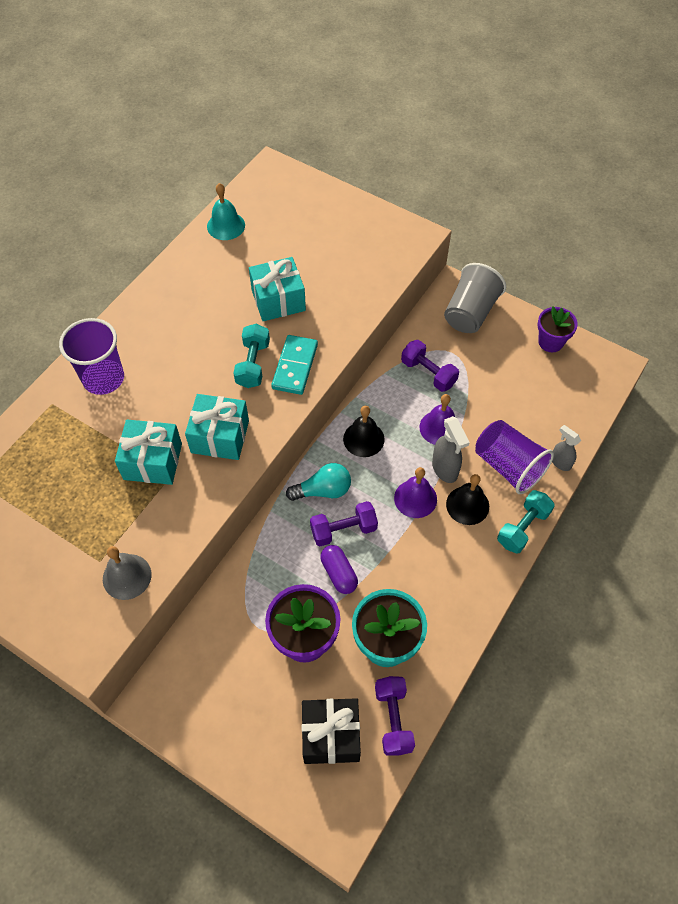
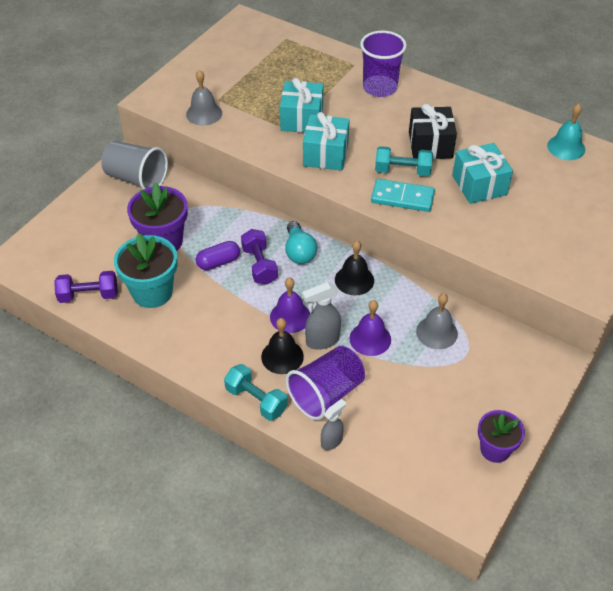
camera: 90 degrees right, 10 degrees down
(331, 735) = (84, 257): black gift -> black gift (430, 145)
(428, 373) = (436, 332): purple dumbbell -> grey bell
(470, 313) = (524, 373): grey cup -> grey cup (136, 179)

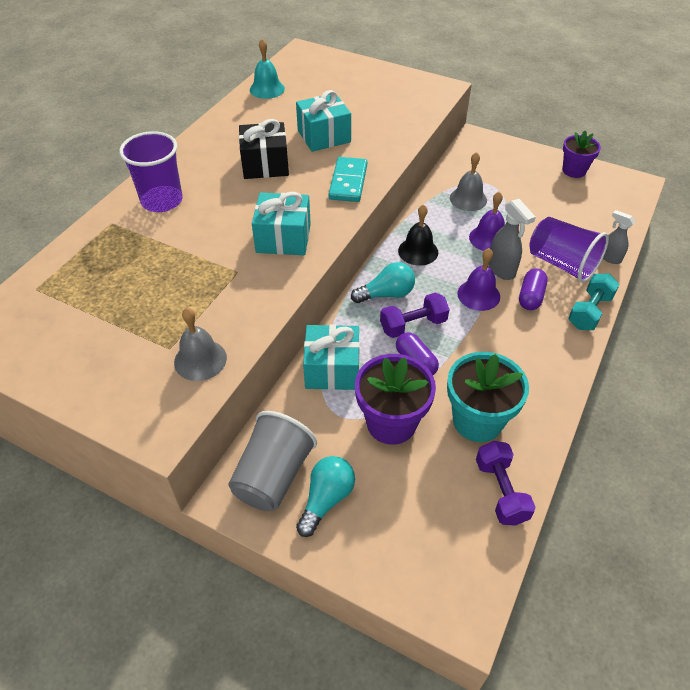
camera: 95 degrees left, 0 degrees up
(111, 203) = (326, 499): none -> turquoise light bulb
(282, 356) = (530, 297): black bell -> purple capsule
(302, 119) = (218, 262): turquoise gift -> turquoise gift (332, 369)
(402, 171) = (307, 182): turquoise dumbbell -> none

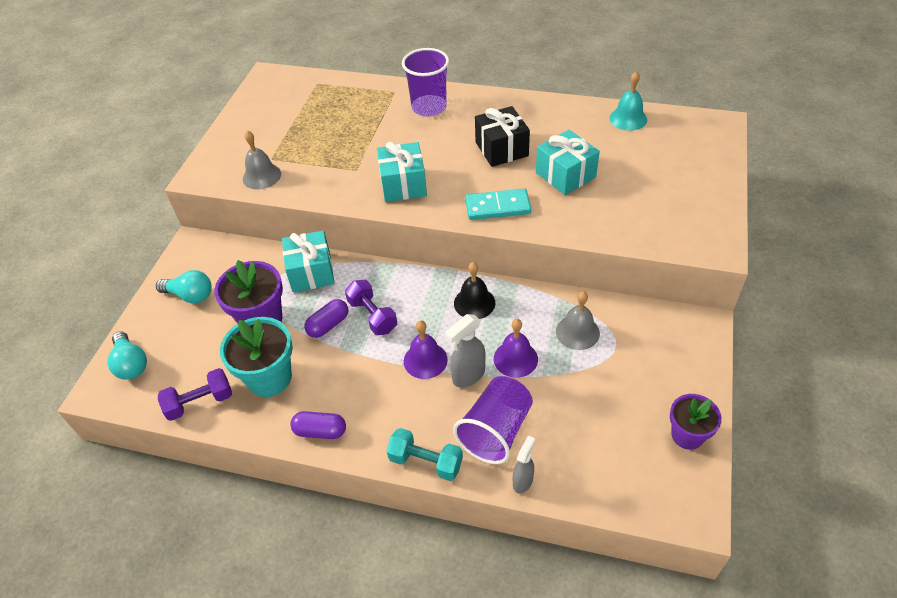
camera: 80 degrees right, 0 degrees up
(273, 476) = (209, 262): grey cup -> none
(386, 294) = (407, 290): turquoise light bulb -> turquoise light bulb (131, 364)
(530, 297) = (434, 405): purple capsule -> purple capsule (320, 431)

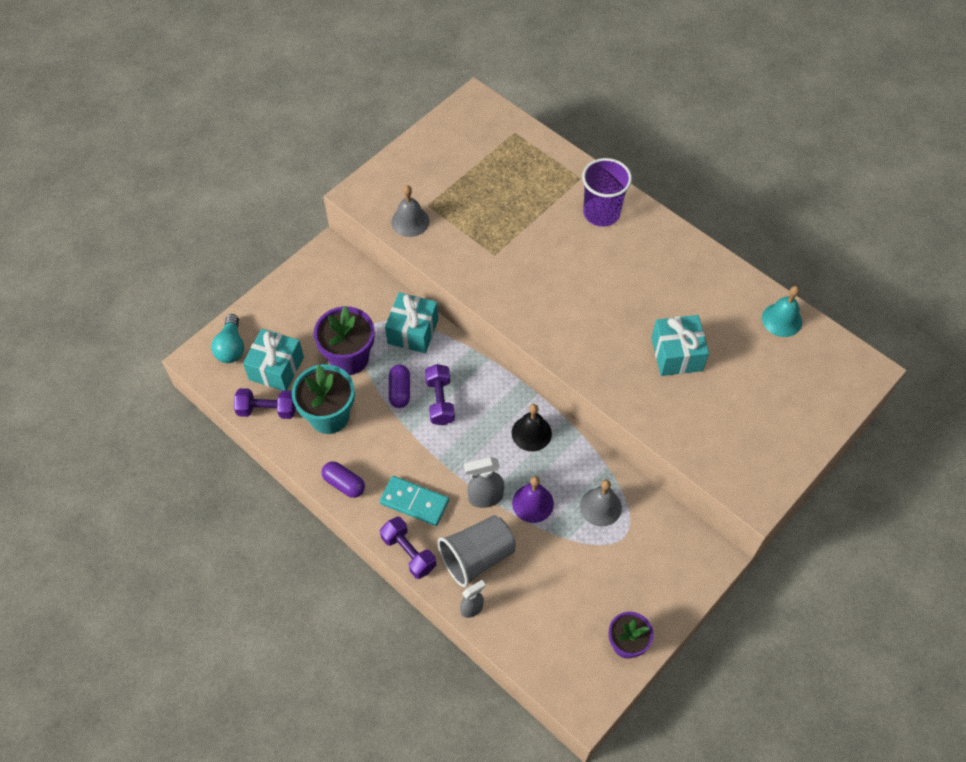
camera: 25 degrees right, 10 degrees up
(190, 295) = (304, 304): turquoise light bulb -> none
(328, 325) = (400, 391): purple capsule -> purple capsule turned 75 degrees counterclockwise
(403, 184) = (526, 292): turquoise gift -> turquoise gift (276, 368)
(425, 360) = (459, 465): purple bell -> none
(426, 462) = (408, 552): turquoise dumbbell -> purple dumbbell
(496, 431) = (477, 557): purple cup -> grey cup
(497, 207) = (593, 358): turquoise domino -> turquoise domino (414, 502)
(501, 149) = (637, 296): black gift -> none

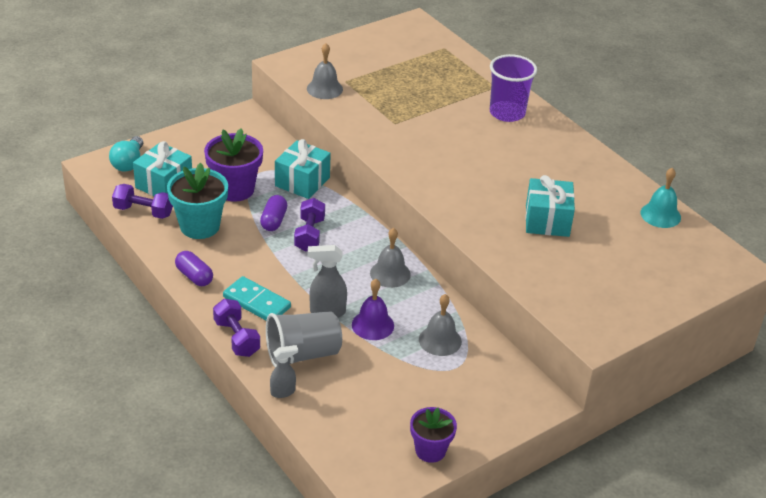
camera: 10 degrees right, 20 degrees down
(531, 433) = (390, 273): black bell -> grey bell

